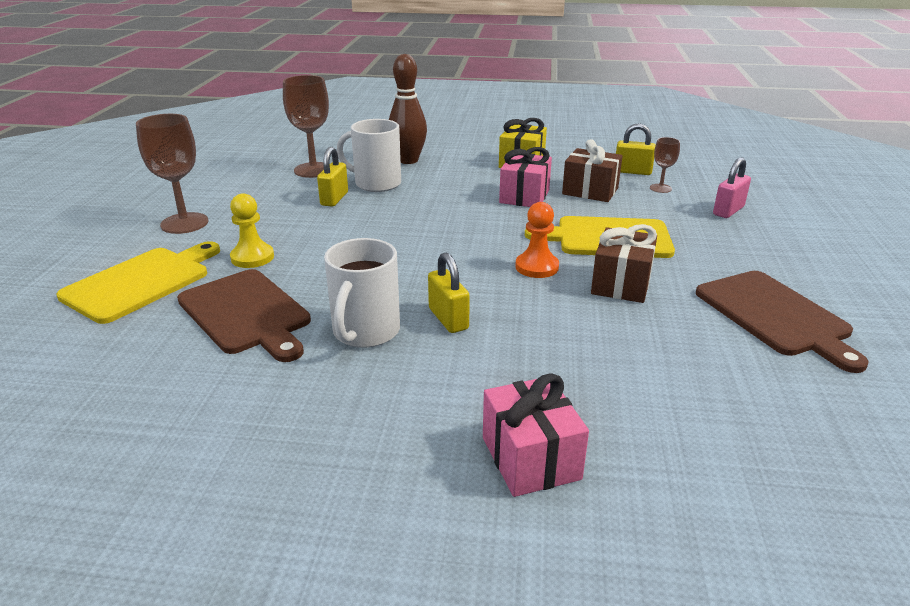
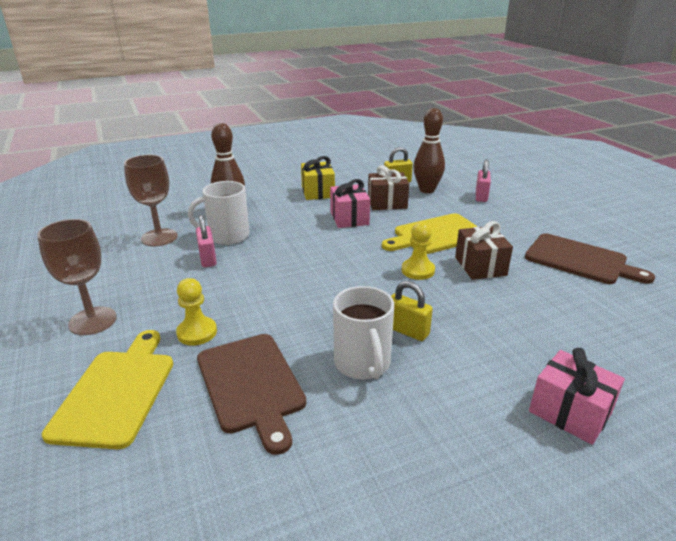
camera: 30 degrees left, 0 degrees up
(246, 313) = (251, 385): brown cutting board -> brown cutting board turned 45 degrees clockwise
(334, 199) = (208, 258): yellow padlock -> pink padlock
(537, 267) = (418, 270): orange pawn -> yellow pawn
(660, 188) = (427, 190): brown goblet -> brown bowling pin

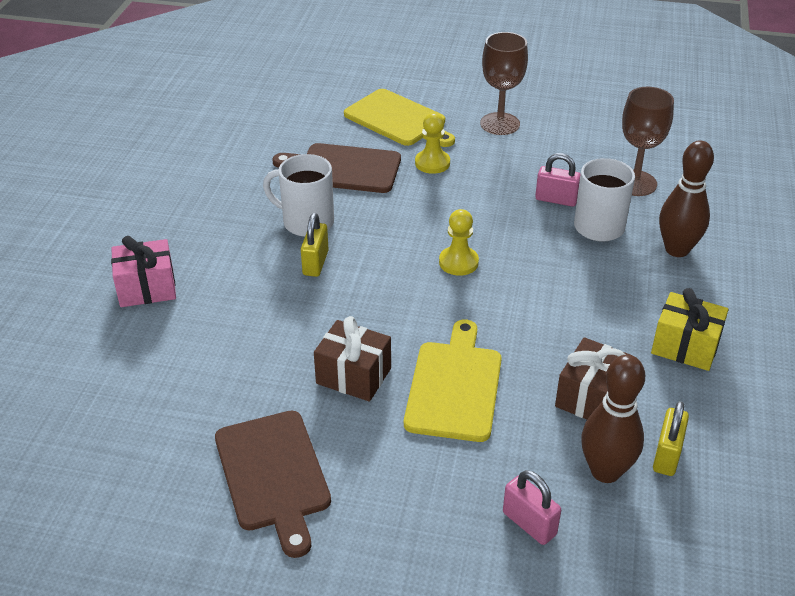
camera: 125 degrees right, 10 degrees up
(349, 218) = (569, 335): pink gift -> none
(407, 331) = (315, 263): yellow padlock -> yellow padlock turned 60 degrees counterclockwise
(418, 270) = (395, 323): yellow pawn -> yellow pawn (458, 262)
(580, 260) = (273, 475): brown cutting board -> brown cutting board turned 90 degrees counterclockwise

